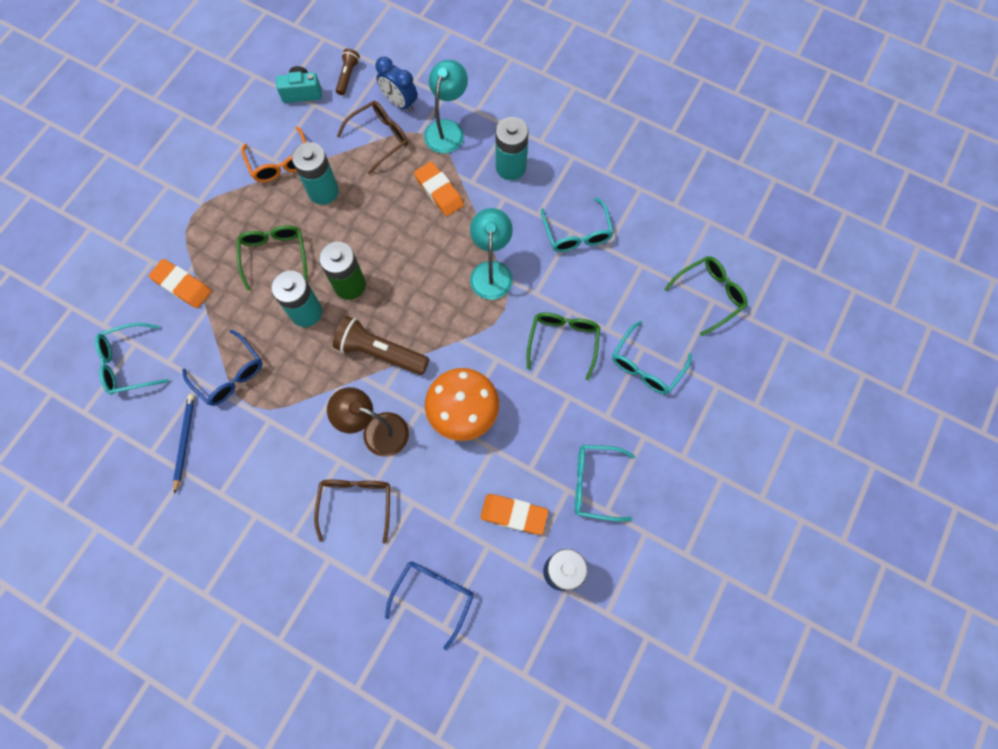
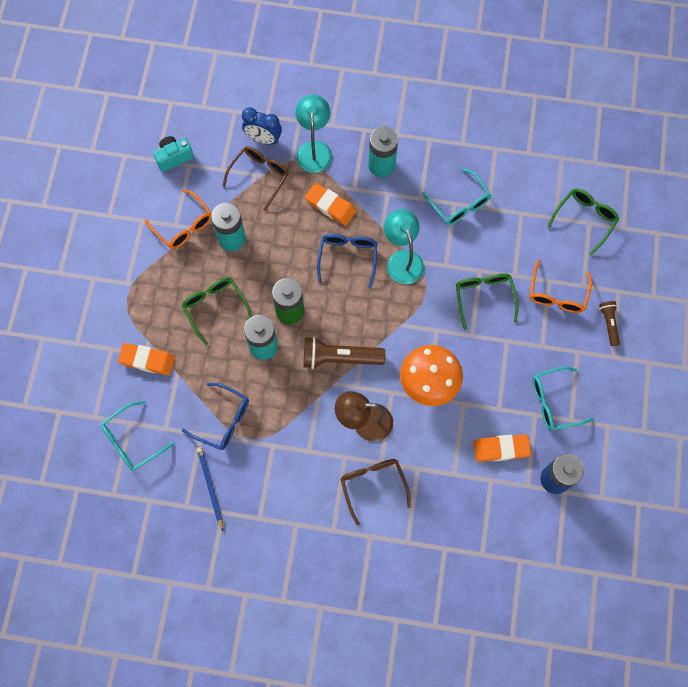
camera: 20 degrees left, 0 degrees up
(348, 76) = (207, 129): brown flashlight -> brown flashlight (608, 324)
(434, 595) = (465, 533): blue glasses -> blue glasses (347, 257)
(646, 366) = (557, 294): turquoise glasses -> orange glasses

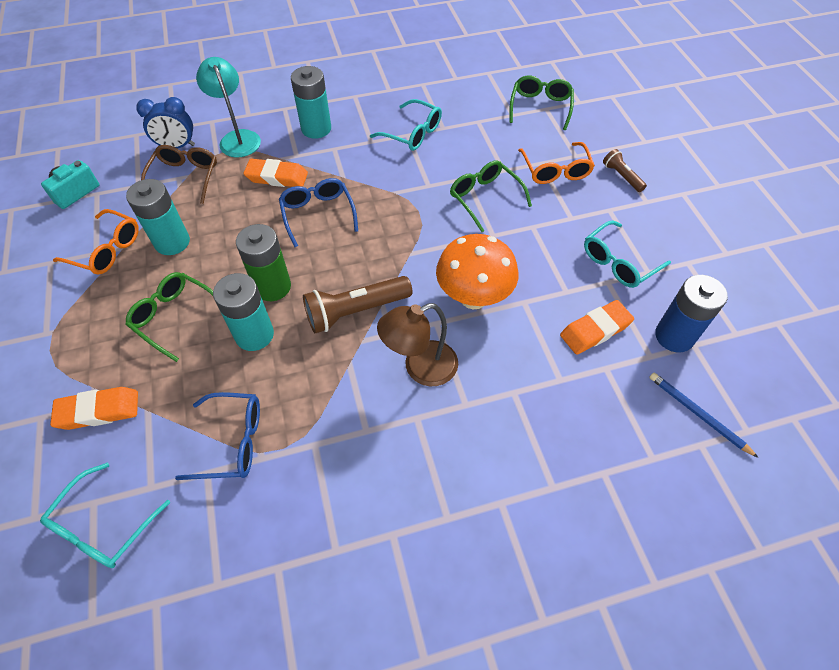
camera: 25 degrees left, 15 degrees down
(210, 487) = (246, 539): blue pencil -> blue pencil (698, 414)
(373, 485) = (469, 436): brown glasses -> none
(402, 259) = (379, 196): turquoise lamp -> none

